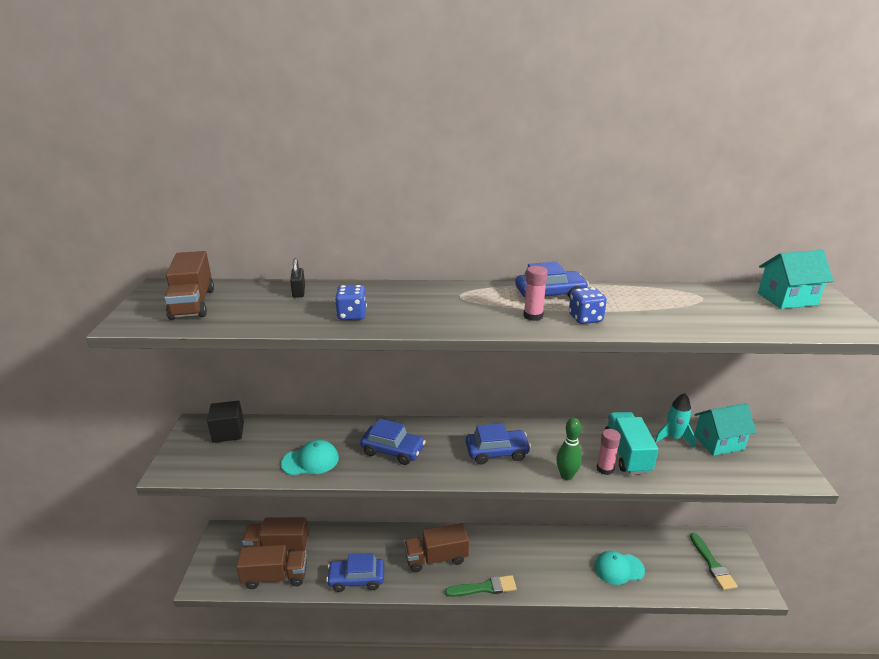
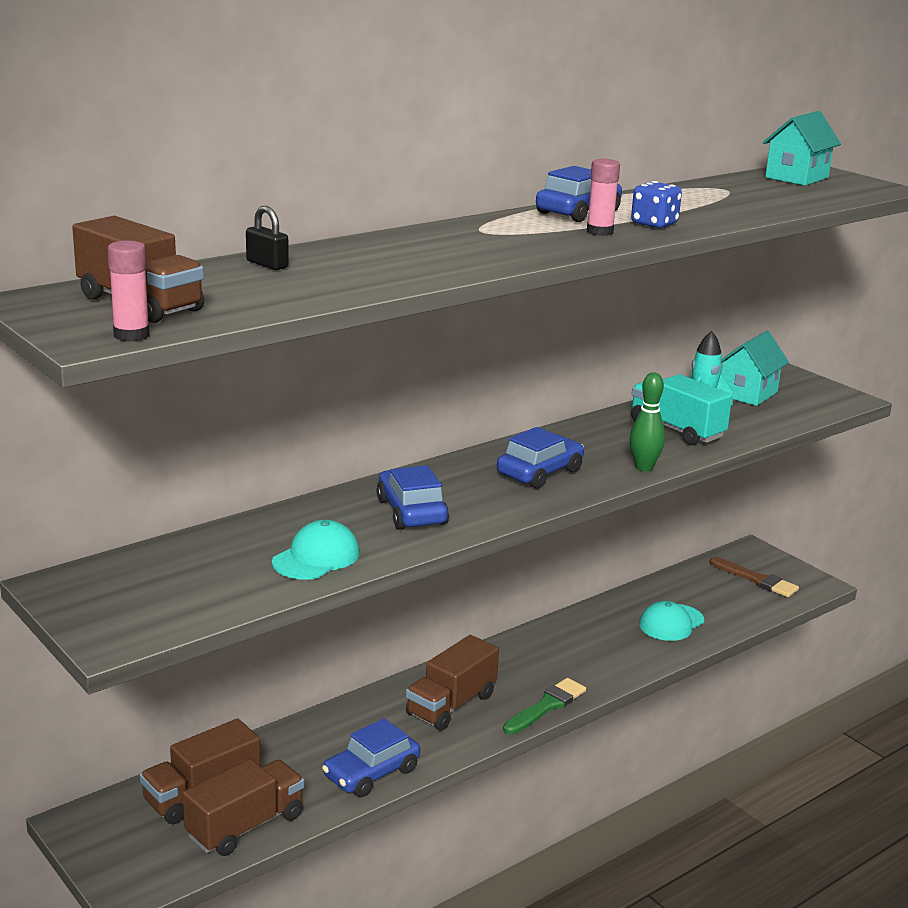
camera: 40 degrees left, 5 degrees down
(228, 432) = (130, 573): black cube -> none
(352, 315) = (396, 270): blue dice -> none
(393, 451) = (411, 512): blue car -> blue car turned 90 degrees counterclockwise
(605, 469) = (673, 449): pink glue stick -> pink glue stick (131, 335)
(712, 564) = (756, 579): green brush -> brown brush

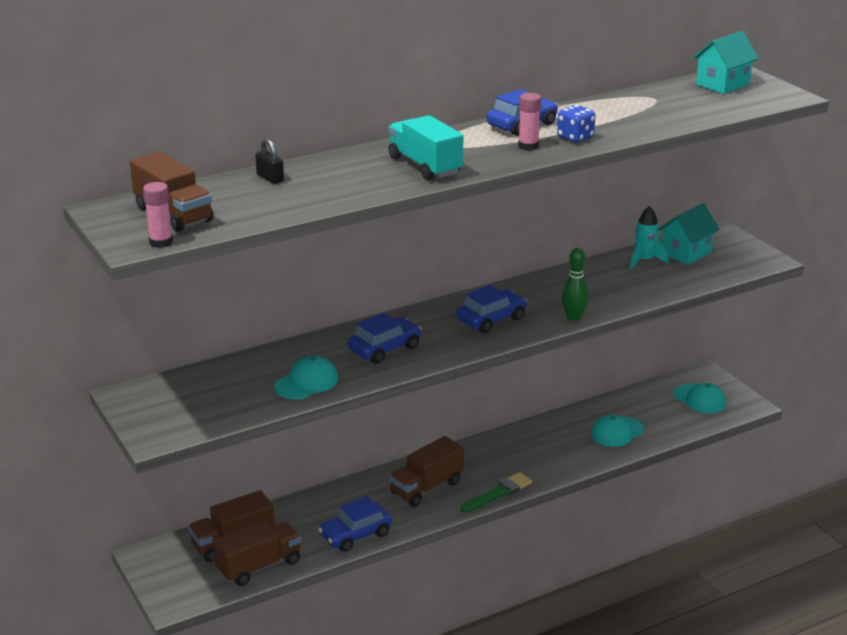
camera: 10 degrees right, 5 degrees up
(411, 512) = (385, 349): blue car -> blue car turned 60 degrees clockwise
(676, 430) = (613, 285): turquoise truck -> turquoise truck (425, 166)
(756, 579) = (699, 399): brown brush -> turquoise cap

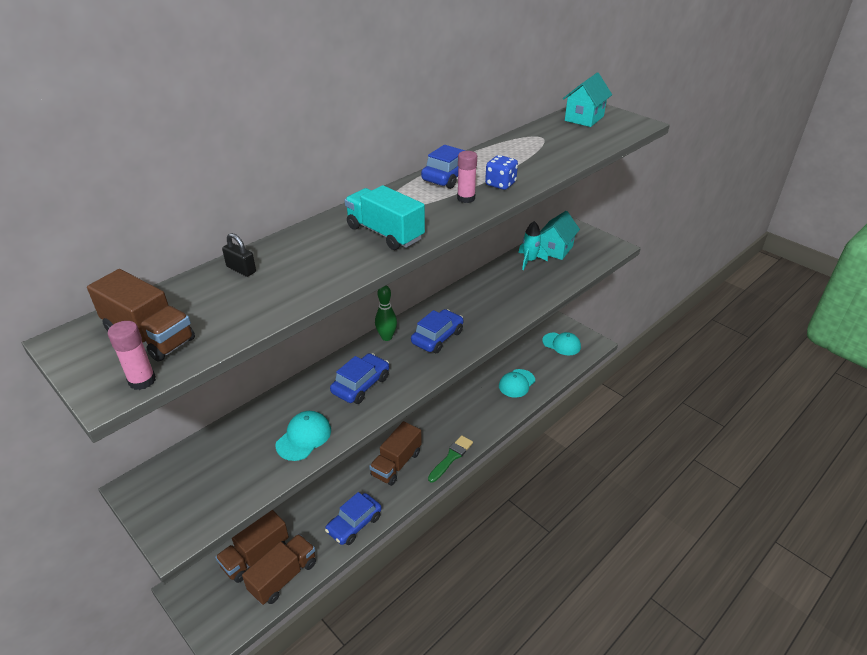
camera: 15 degrees left, 10 degrees up
(573, 318) = (500, 325): green bowling pin -> green bowling pin (386, 337)

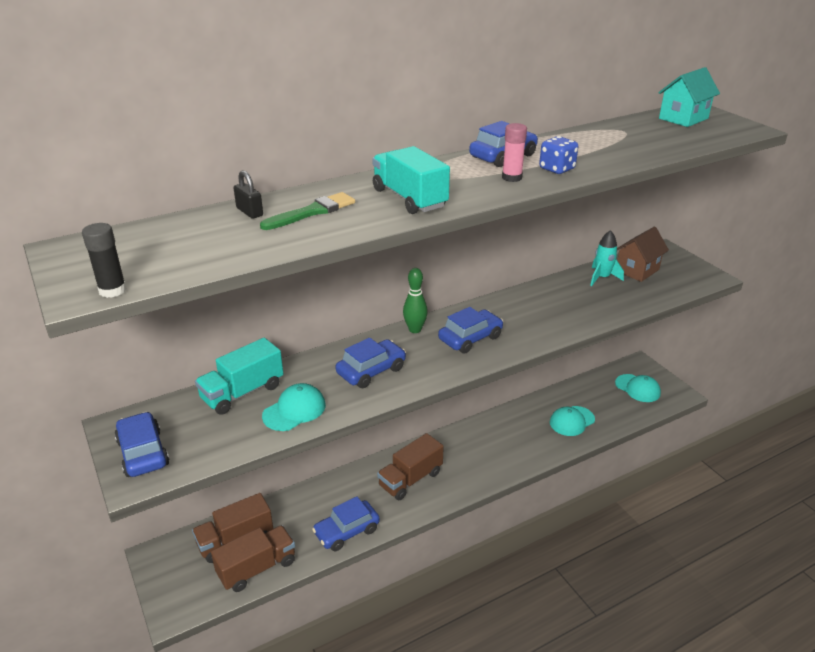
camera: 15 degrees right, 5 degrees down
(142, 381) = (112, 290): pink glue stick -> black glue stick
(149, 335) = (137, 254): brown truck -> none
(173, 509) = (143, 453): none -> blue car
(249, 429) = (242, 392): none -> turquoise truck
(451, 457) = (473, 485): green brush -> green brush (312, 212)
(555, 249) = (637, 270): turquoise house -> brown house

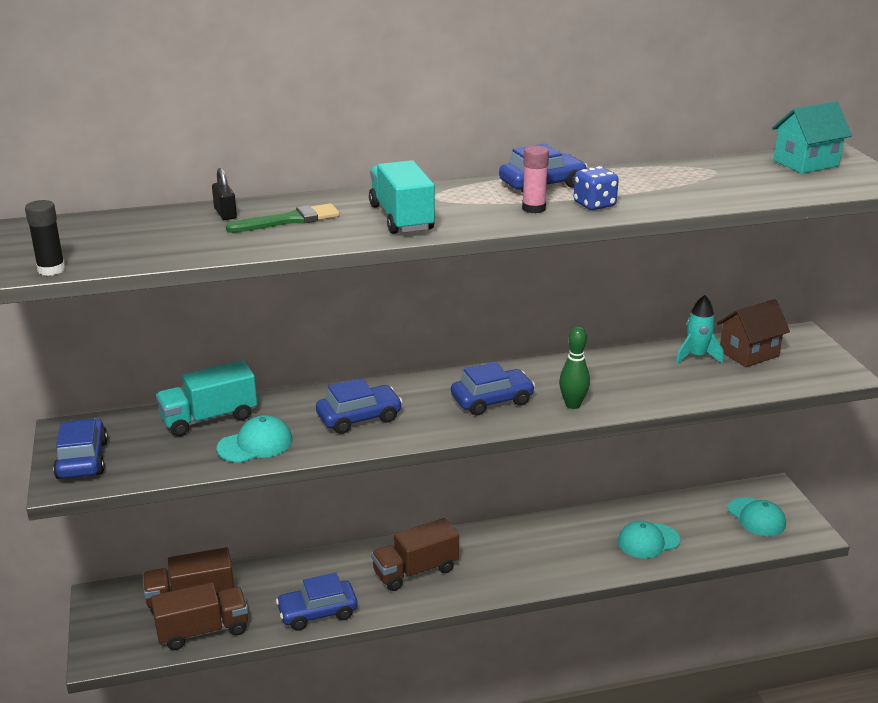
camera: 15 degrees right, 5 degrees down
(415, 330) = (432, 382): green bowling pin -> green bowling pin (573, 405)

